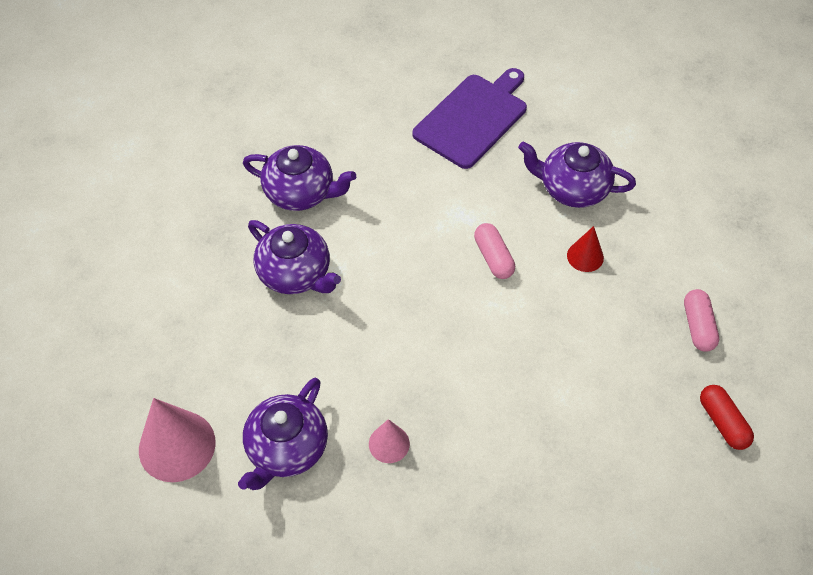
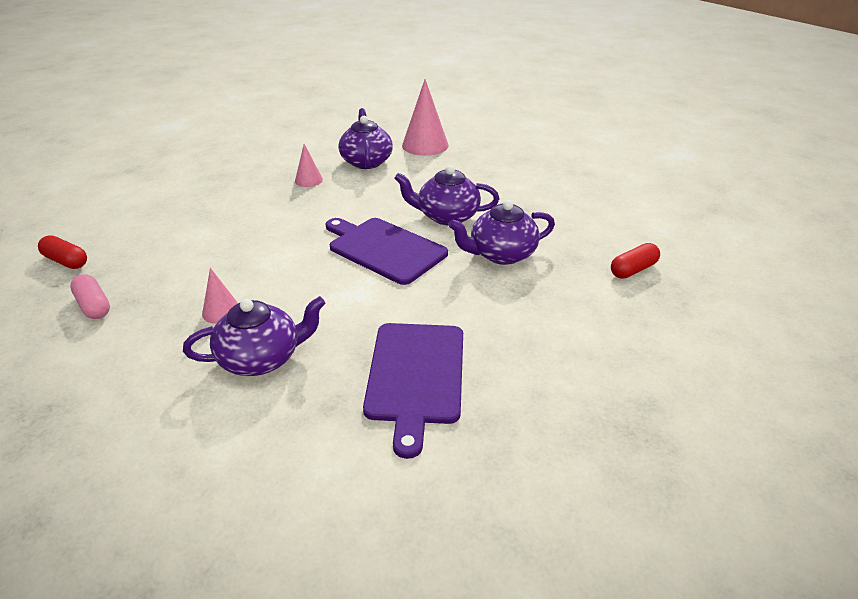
camera: 145 degrees right, 20 degrees down
(219, 118) = (633, 270): none -> red capsule
(396, 259) = (384, 249): none -> purple cutting board
(493, 257) = (306, 279): pink capsule -> none
(585, 256) = (221, 311): red cone -> pink cone

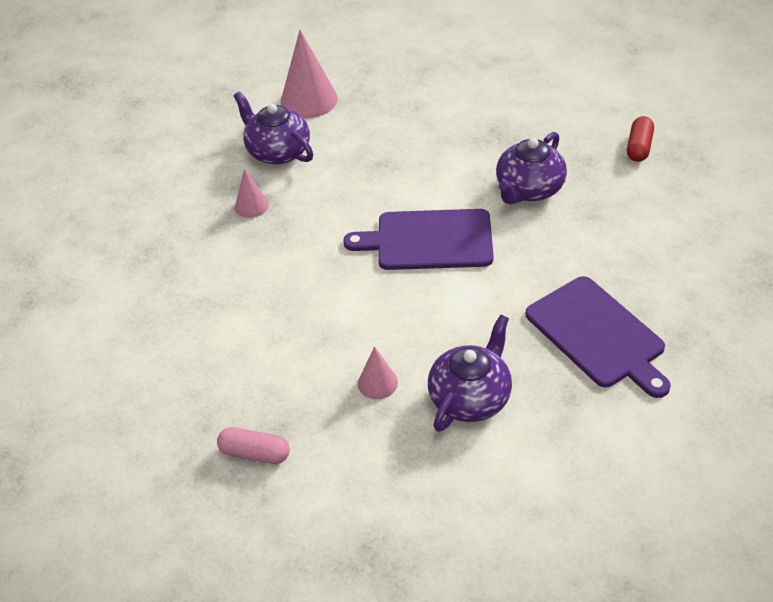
camera: 35 degrees left, 10 degrees up
(66, 261) = (147, 435): red capsule -> none
(447, 216) = (437, 175): purple teapot -> none

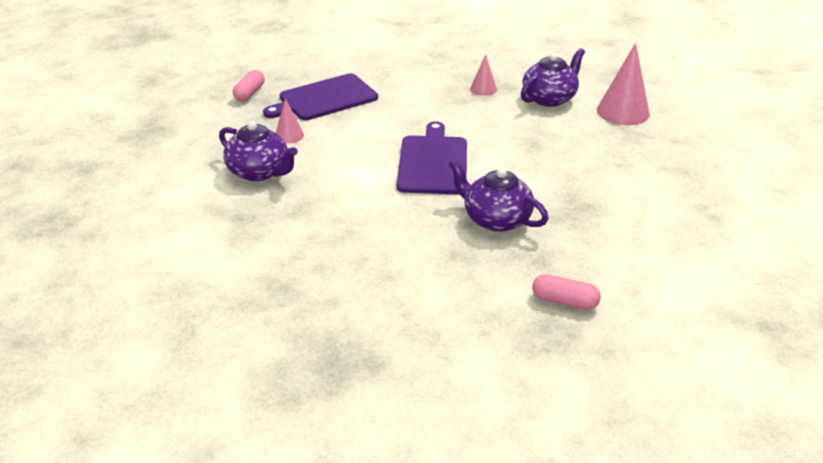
camera: 90 degrees right, 10 degrees down
(598, 335) = (300, 239): purple cutting board -> purple cutting board (325, 99)
(639, 147) = (564, 301): red capsule -> pink capsule

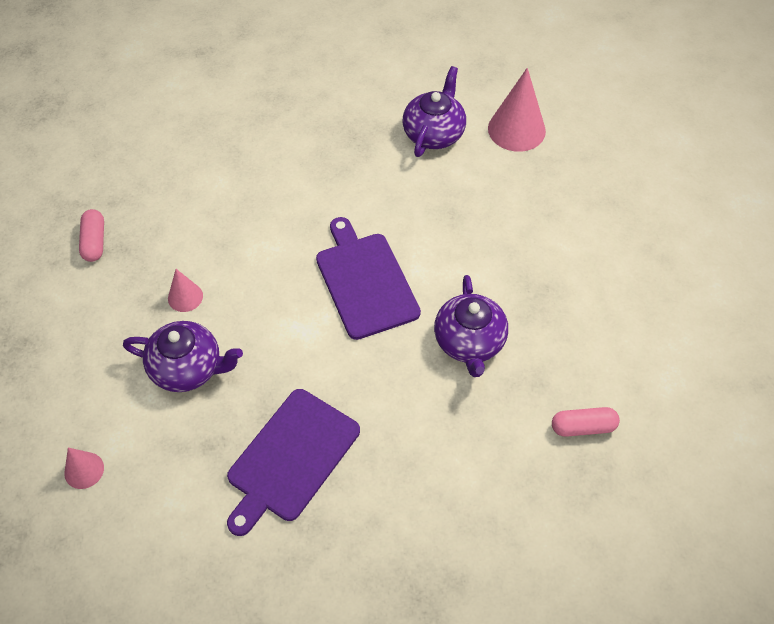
camera: 25 degrees left, 20 degrees up
(325, 99) = (189, 220): purple cutting board -> purple cutting board (291, 458)
(483, 89) = (357, 141): pink cone -> pink cone (84, 470)
(495, 219) = (469, 342): purple teapot -> purple teapot turned 105 degrees counterclockwise

